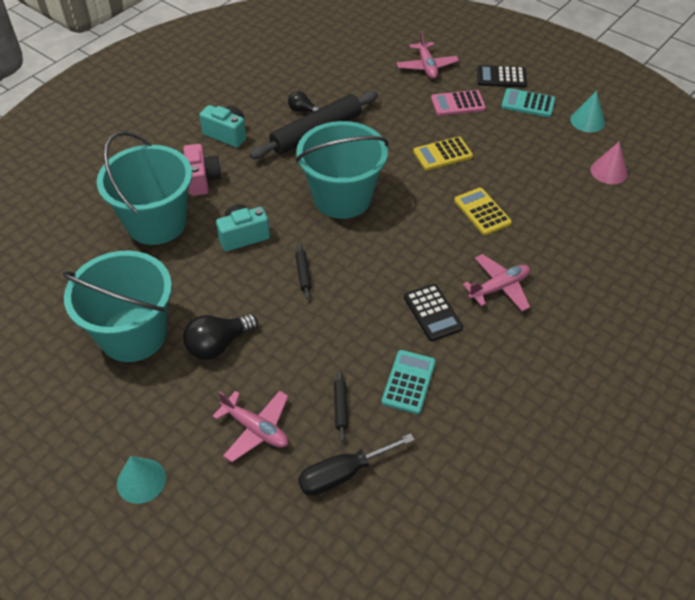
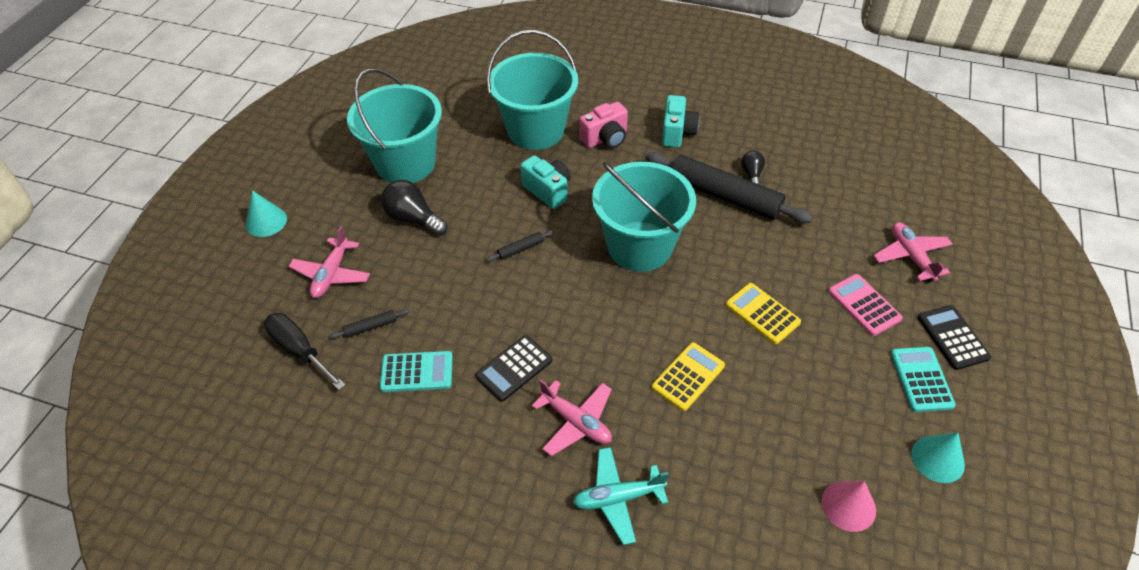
camera: 70 degrees right, 0 degrees up
(426, 66) = (911, 256): pink plane -> pink plane turned 105 degrees clockwise
(571, 283) = (618, 498): none -> turquoise plane

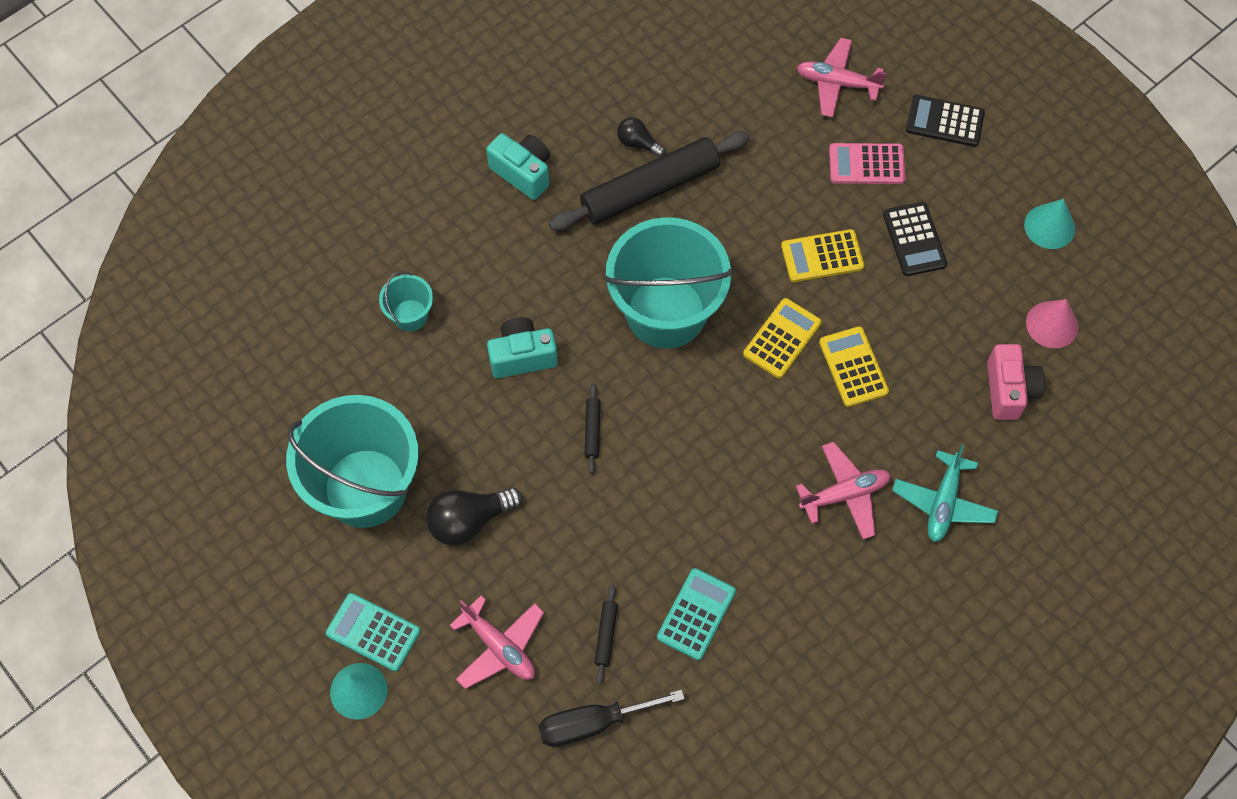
camera: 60 degrees left, 15 degrees up
(514, 368) = (748, 518): black calculator -> black calculator (914, 239)
(535, 130) = (410, 315): turquoise bucket -> turquoise bucket, size x0.44
(605, 138) = (479, 250): pink camera -> pink camera (1009, 390)
(674, 321) = (782, 338): none -> yellow calculator
(921, 379) = (970, 179): turquoise calculator -> turquoise calculator (373, 632)

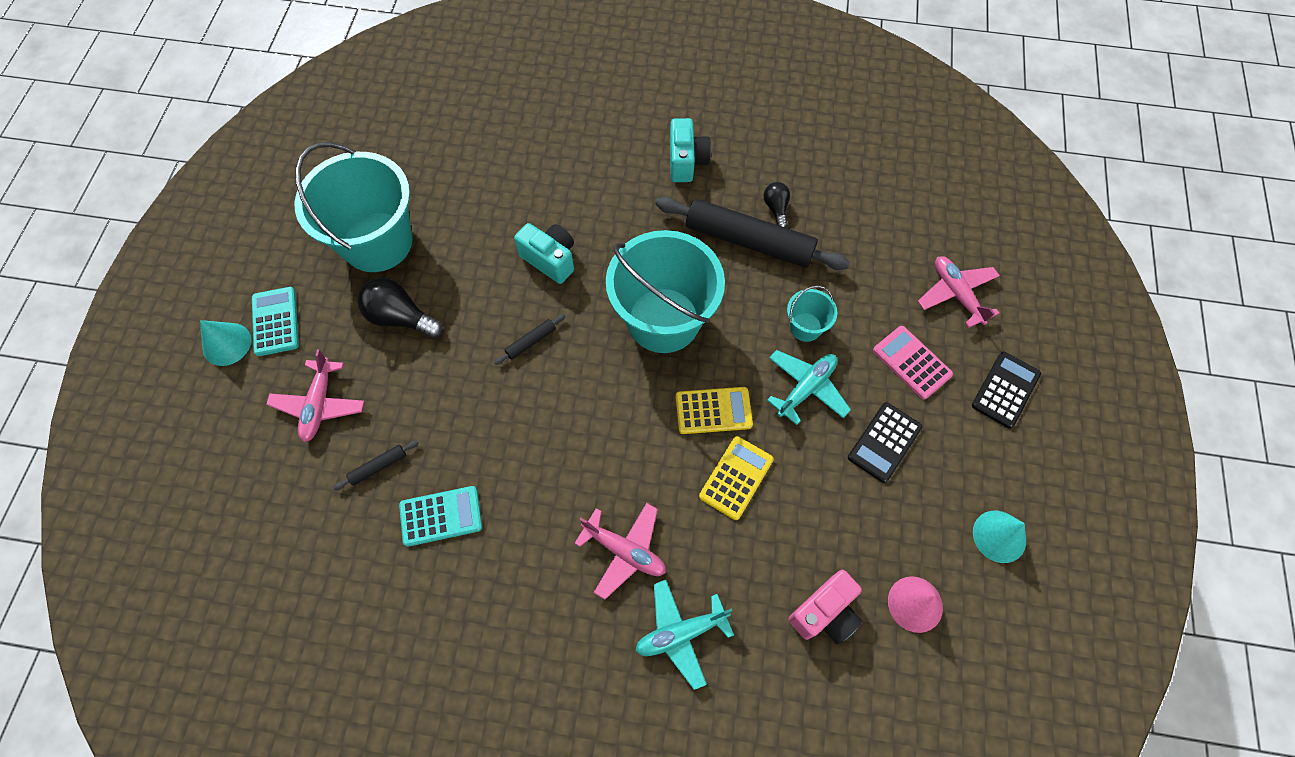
camera: 50 degrees right, 0 degrees up
(410, 315) = (523, 177): turquoise bucket -> turquoise bucket (805, 327)
(593, 723) = (303, 508): black screwdriver -> none
(822, 256) = (806, 388): yellow calculator -> turquoise plane
(944, 121) = (1005, 390): black calculator -> black calculator turned 60 degrees clockwise

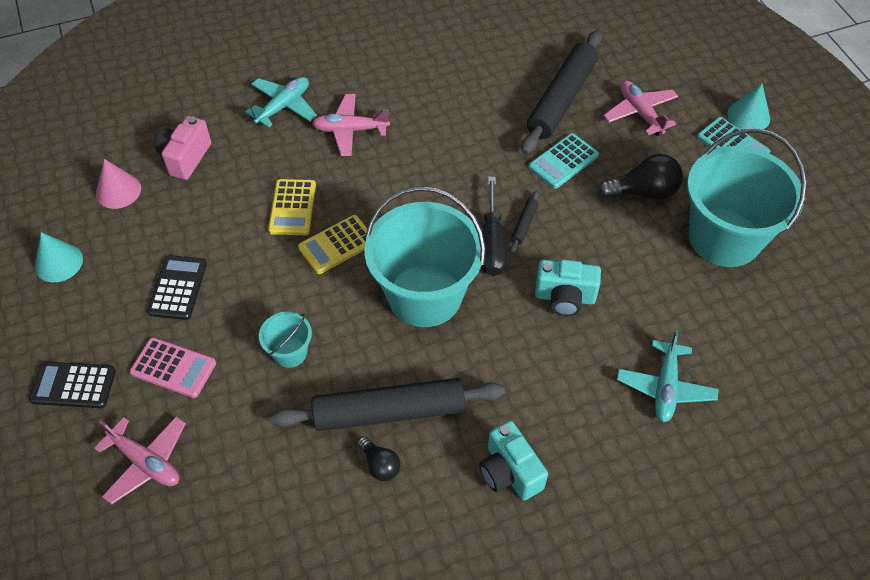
camera: 150 degrees right, 10 degrees down
(378, 467) = (561, 99): black rolling pin -> black rolling pin, size x2.49
(441, 516) = (492, 94): turquoise calculator -> turquoise calculator (563, 161)
(572, 338) = (492, 243): none -> black screwdriver
(806, 388) = (265, 299): turquoise plane -> turquoise plane (665, 387)
(1005, 390) = (73, 385): black calculator -> black calculator turned 90 degrees clockwise

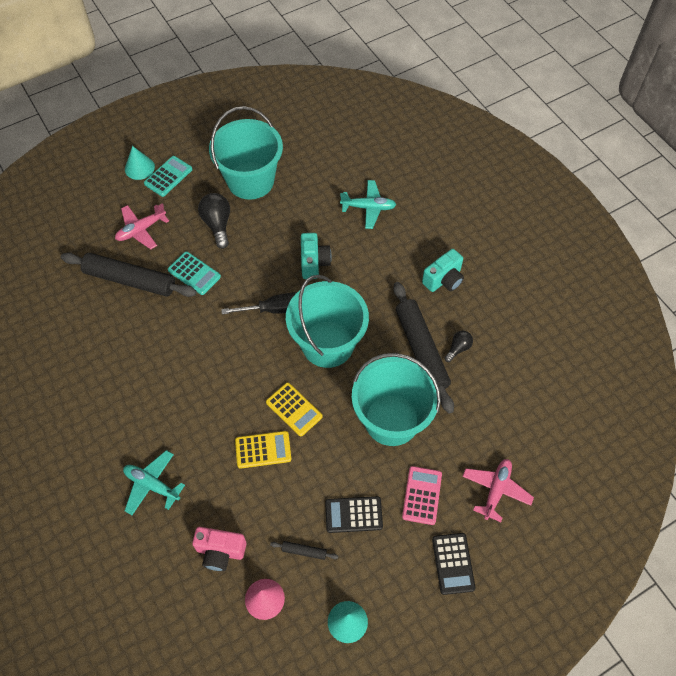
camera: 100 degrees left, 5 degrees up
(290, 352) = (391, 420): turquoise bucket -> turquoise bucket, size x2.27
(350, 130) = (175, 425): pink plane -> none
(524, 224) = (256, 292): black rolling pin -> black rolling pin (304, 551)

